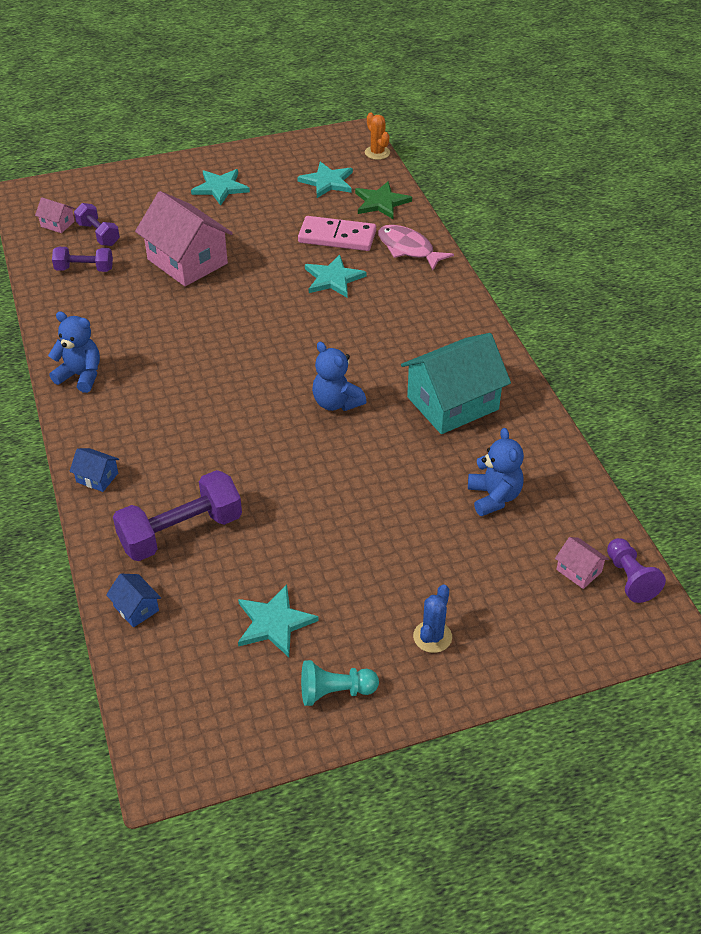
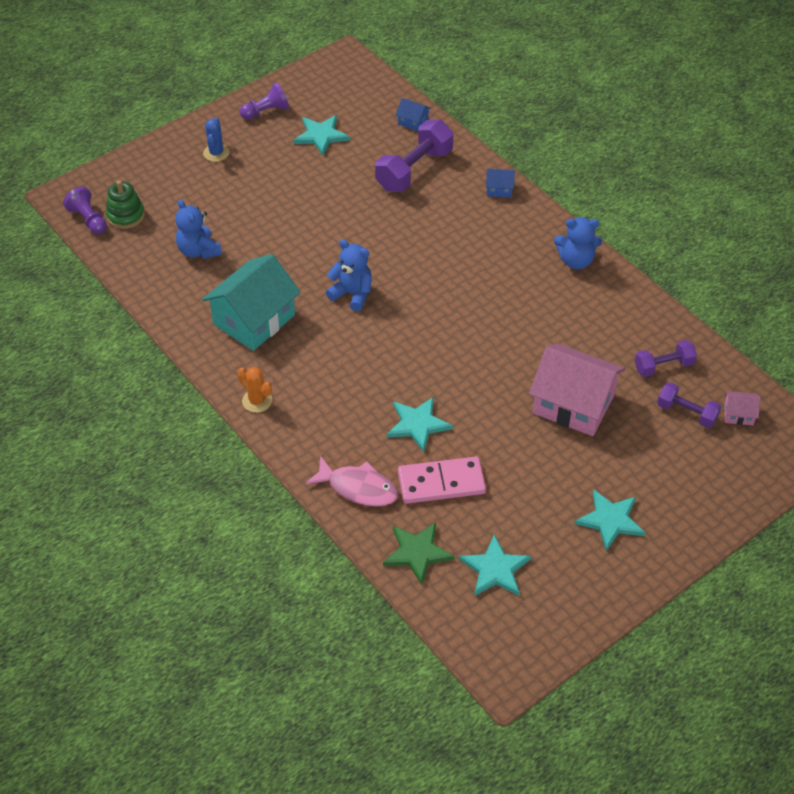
camera: 160 degrees right, 5 degrees up
(335, 692) = (266, 112): turquoise pawn -> purple pawn
(377, 153) = (461, 644): orange cactus -> orange cactus (257, 401)
(579, 571) = (126, 215): pink house -> green stacking toy

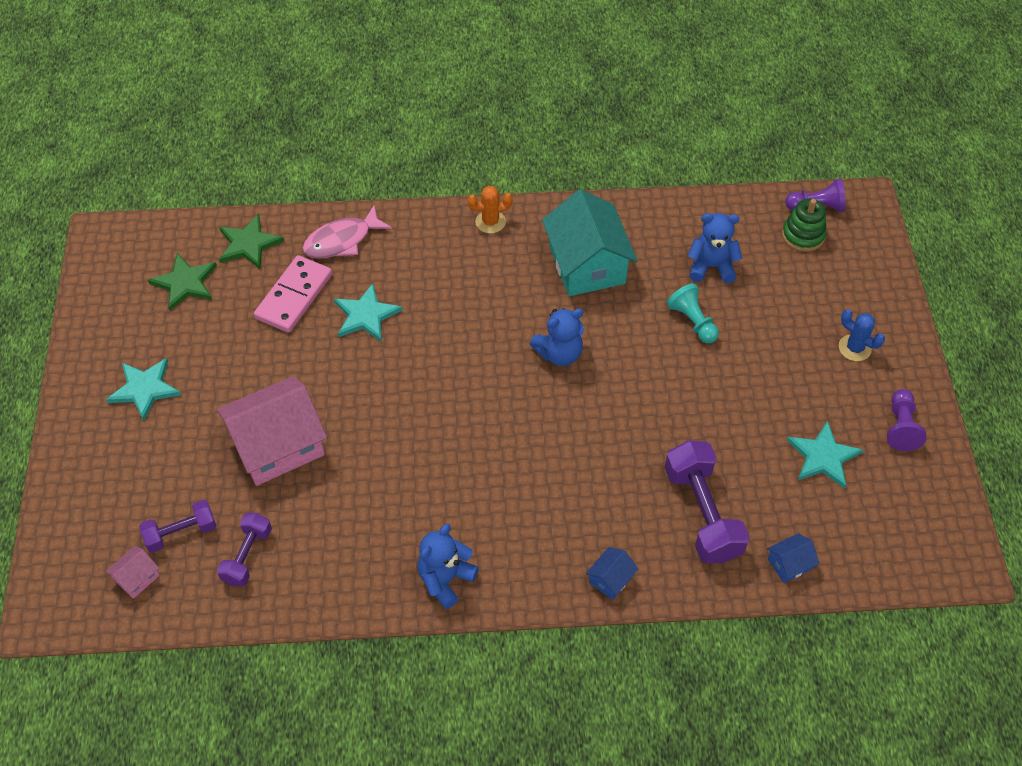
camera: 125 degrees right, 5 degrees up
(260, 238) = (692, 321): none -> turquoise pawn
(495, 569) = (185, 283): turquoise star -> green star

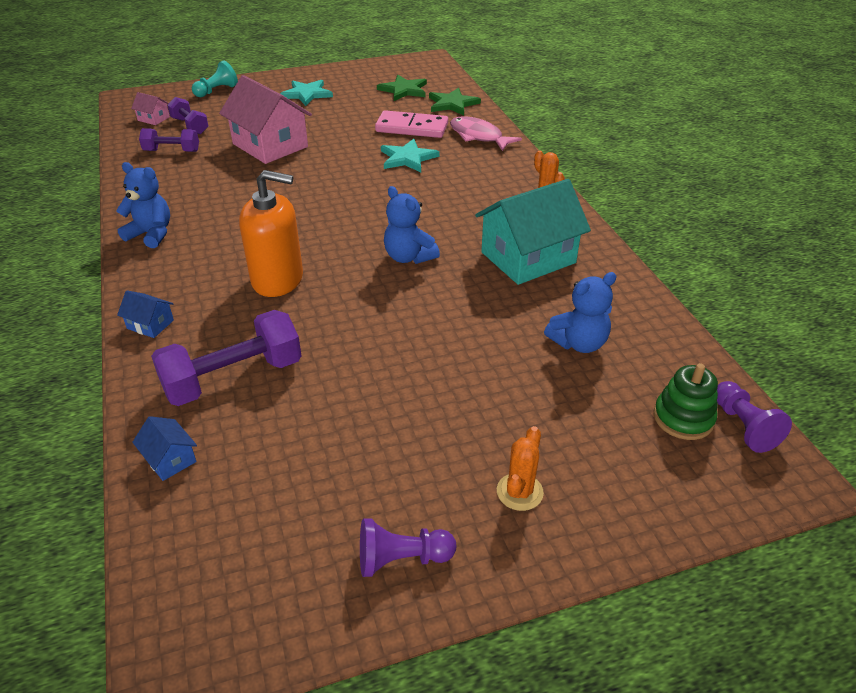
camera: 75 degrees right, 15 degrees down
(566, 466) = (278, 279): none -> orange soap dispenser
(692, 321) = (491, 338): turquoise pawn -> turquoise pawn (216, 91)
(711, 267) = (579, 343): blue teddy bear -> blue teddy bear turned 75 degrees clockwise
(823, 457) = (331, 475): turquoise star -> none
(854, 348) = (519, 492): blue cactus -> orange cactus

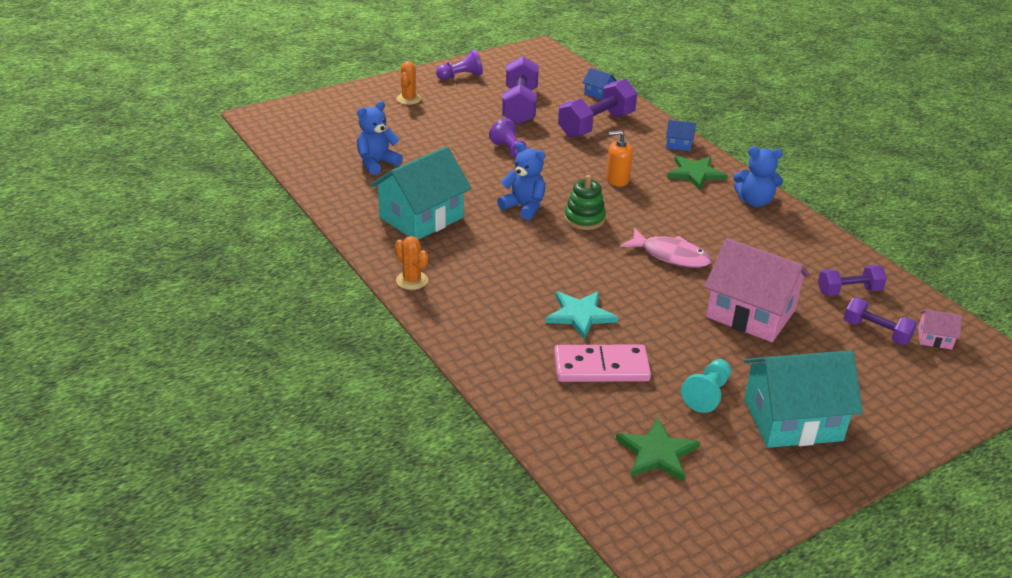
camera: 165 degrees right, 5 degrees down
(216, 91) = (924, 407): turquoise pawn -> turquoise pawn (707, 394)
(278, 279) = (617, 179): orange soap dispenser -> orange soap dispenser, size x0.57
(306, 94) = (792, 420): turquoise star -> turquoise house
(328, 441) = (520, 106): none -> purple dumbbell
(452, 104) = (568, 428): green star -> green star (695, 173)
(478, 136) = (508, 363): pink fish -> pink fish (671, 256)
(683, 418) = (312, 133): green stacking toy -> green stacking toy (584, 219)
(743, 426) = (276, 133): purple pawn -> purple pawn (511, 152)

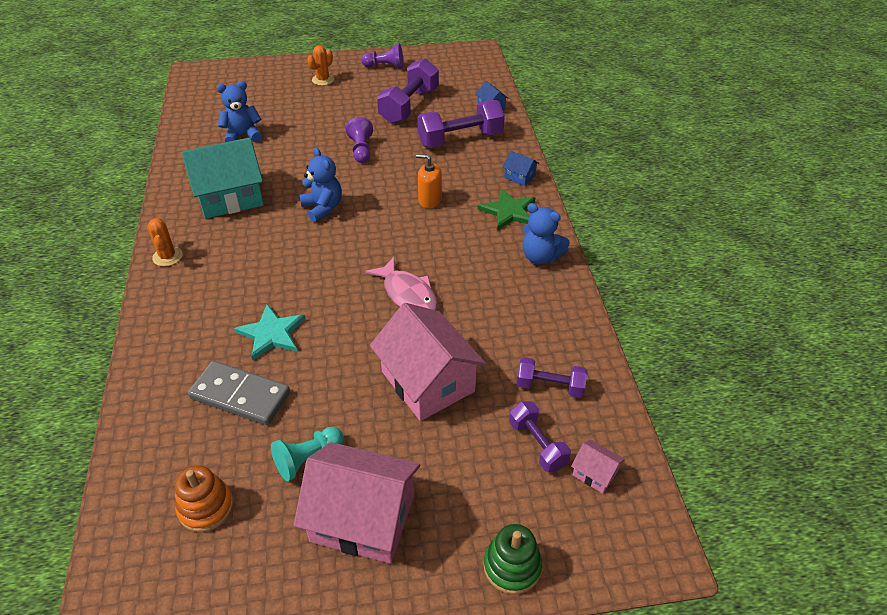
camera: 25 degrees right, 10 degrees up
(584, 219) = (364, 234): green stacking toy -> green stacking toy (512, 566)
(601, 367) = (240, 395): pink domino -> grey domino
(657, 453) = (206, 507): green star -> orange stacking toy
(792, 420) = (363, 518): turquoise house -> pink house

